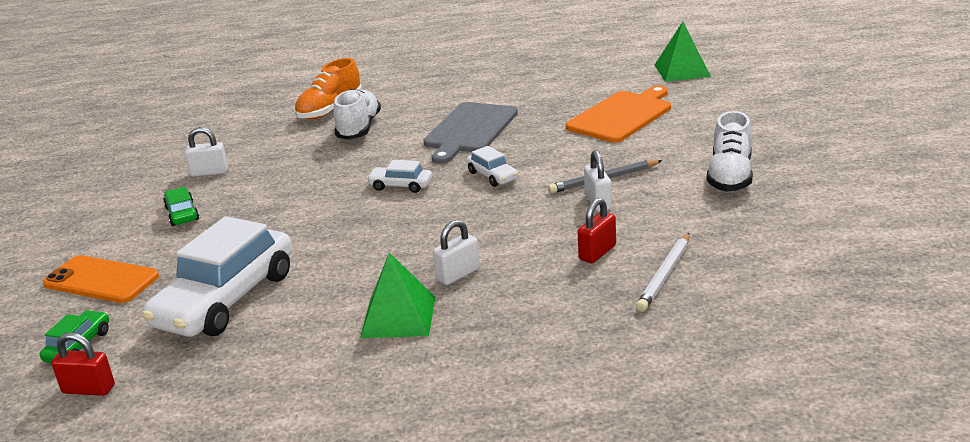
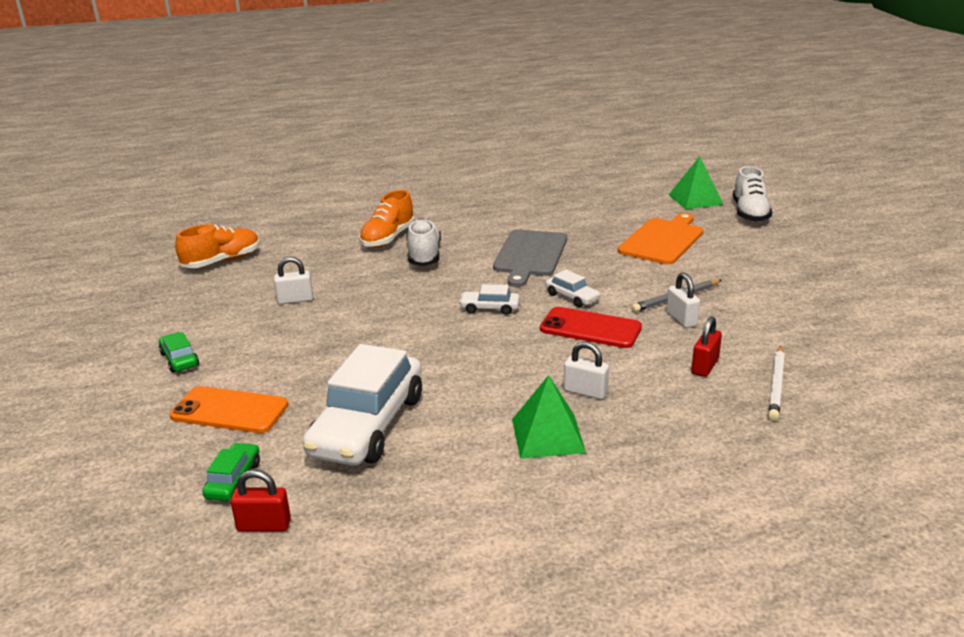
camera: 10 degrees left, 0 degrees up
(155, 132) = (222, 261): none -> orange shoe
(182, 214) = (285, 341): green car -> green car (179, 359)
(458, 274) = (585, 392): white padlock -> white padlock turned 75 degrees clockwise
(495, 209) = (590, 328): none -> red phone
(730, 176) = (786, 293): white shoe -> white shoe (749, 213)

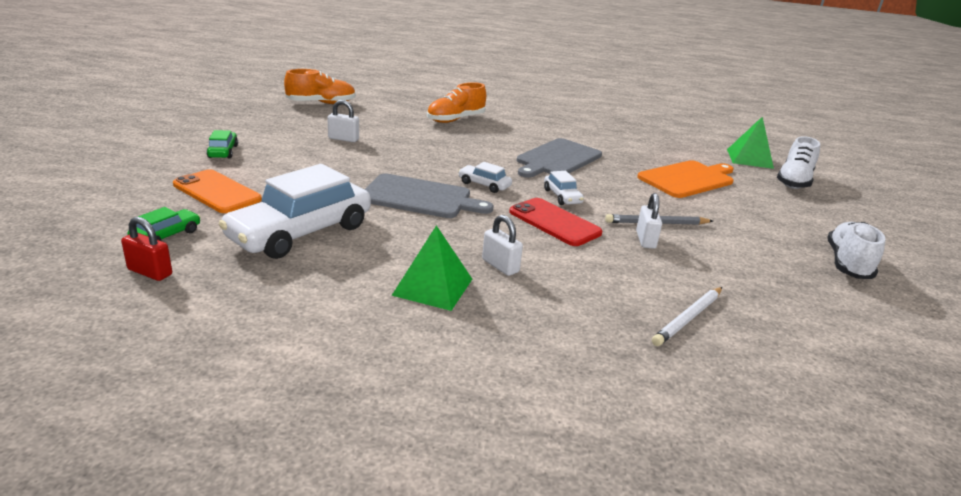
camera: 20 degrees right, 0 degrees up
(424, 255) = (471, 137): white shoe -> white shoe (848, 264)
(444, 344) = (420, 197): none -> grey cutting board
(705, 366) = (631, 281): red padlock -> none

